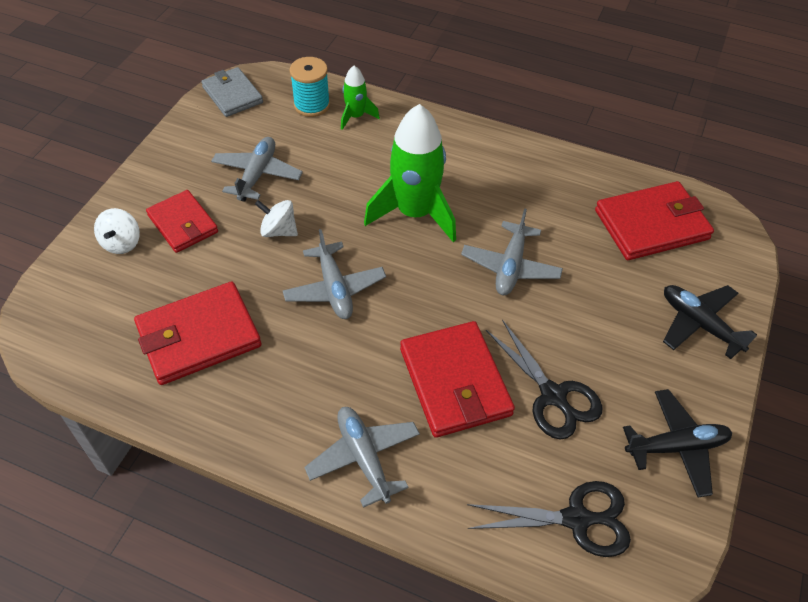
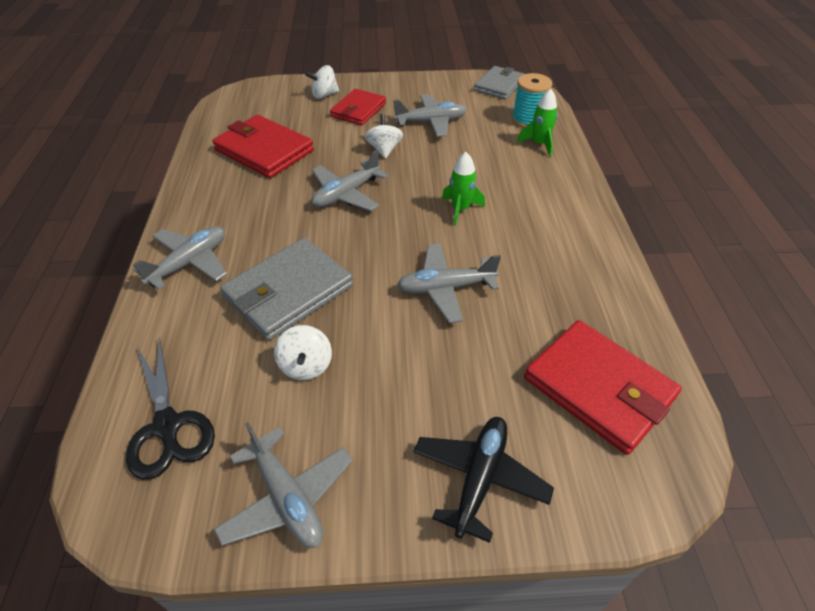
camera: 65 degrees right, 5 degrees down
(415, 213) = (460, 209): green rocket -> green rocket, size x0.50
(455, 382) = (288, 292): red wallet -> grey wallet
(553, 395) = (306, 365): black scissors -> white spinning top
(676, 447) = (287, 497): black plane -> grey plane

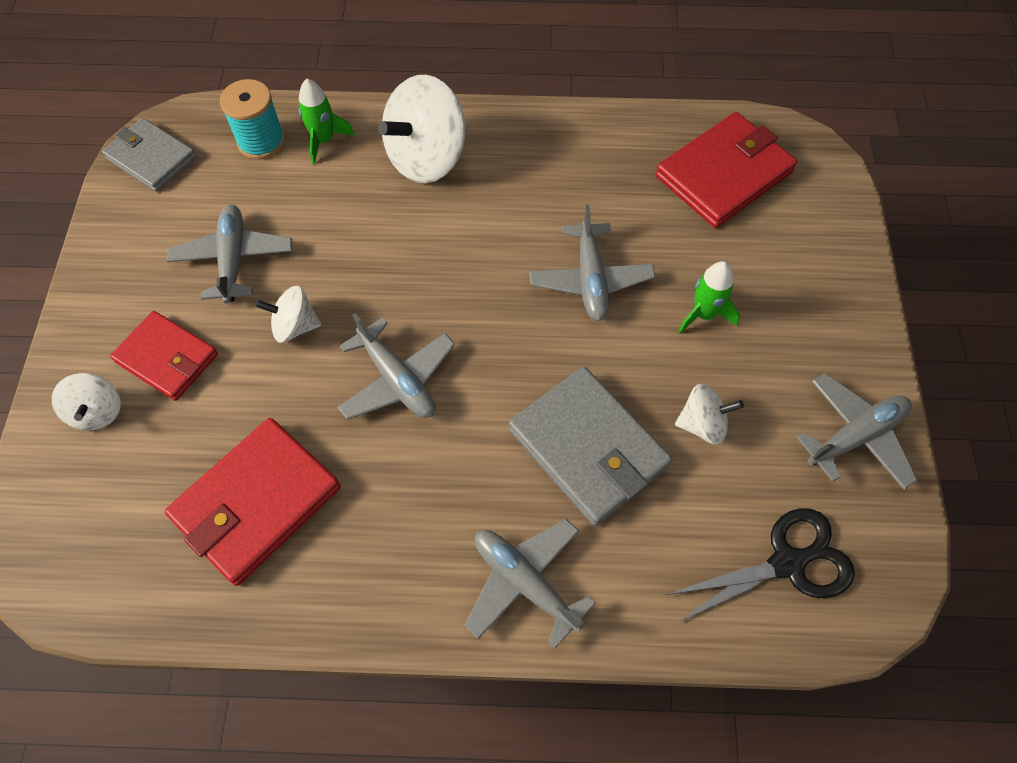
camera: 85 degrees left, 15 degrees up
(460, 209) = (451, 248): green rocket -> green rocket (704, 314)
(479, 478) = (822, 280): black plane -> none
(541, 191) = (427, 158): none -> white spinning top

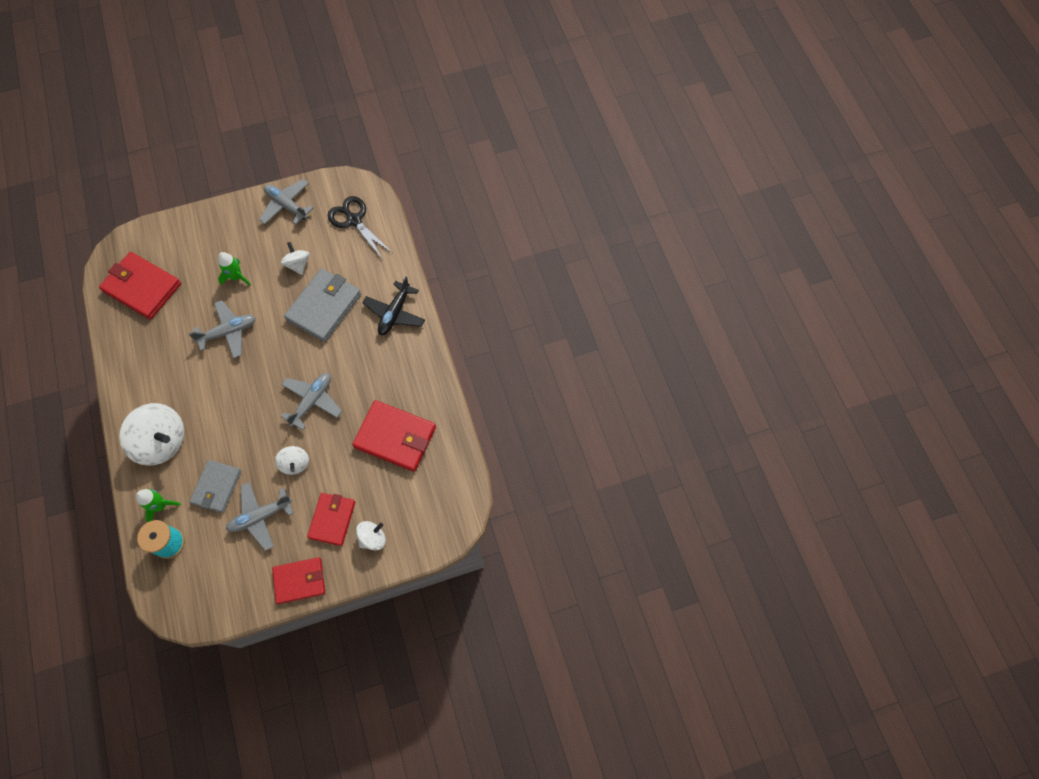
camera: 110 degrees left, 5 degrees up
(100, 289) = (300, 581): none -> red wallet
(151, 158) = (197, 605): grey wallet -> grey wallet (217, 487)
(525, 583) = (395, 313): grey plane -> black plane

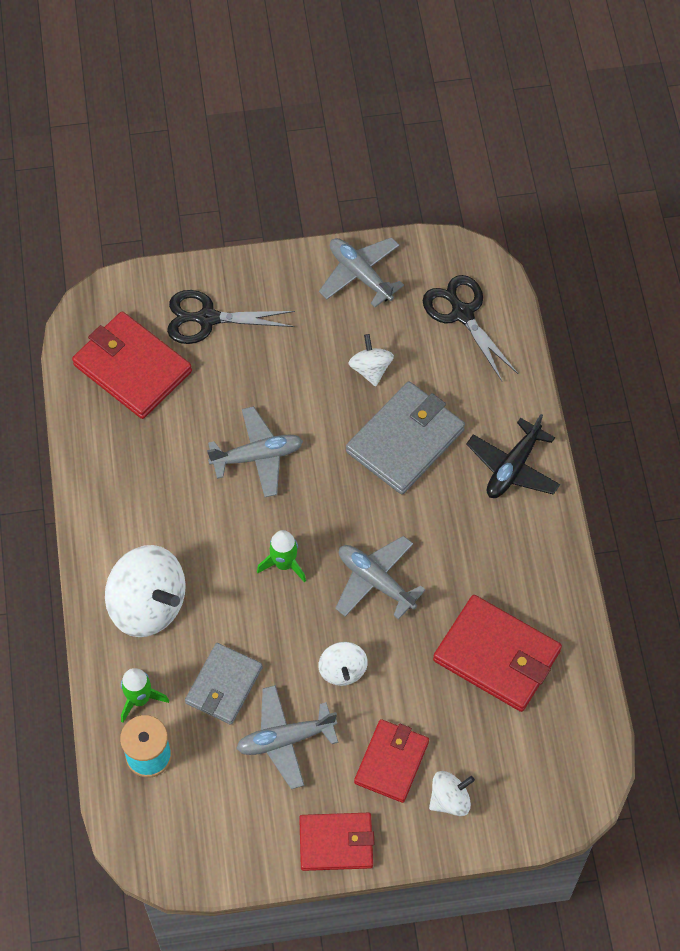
camera: 10 degrees right, 5 degrees down
(190, 248) = (208, 318): none -> black scissors
(236, 277) = (275, 374): green rocket -> green rocket (284, 564)
(312, 401) = (376, 581): grey plane -> grey plane turned 90 degrees counterclockwise

